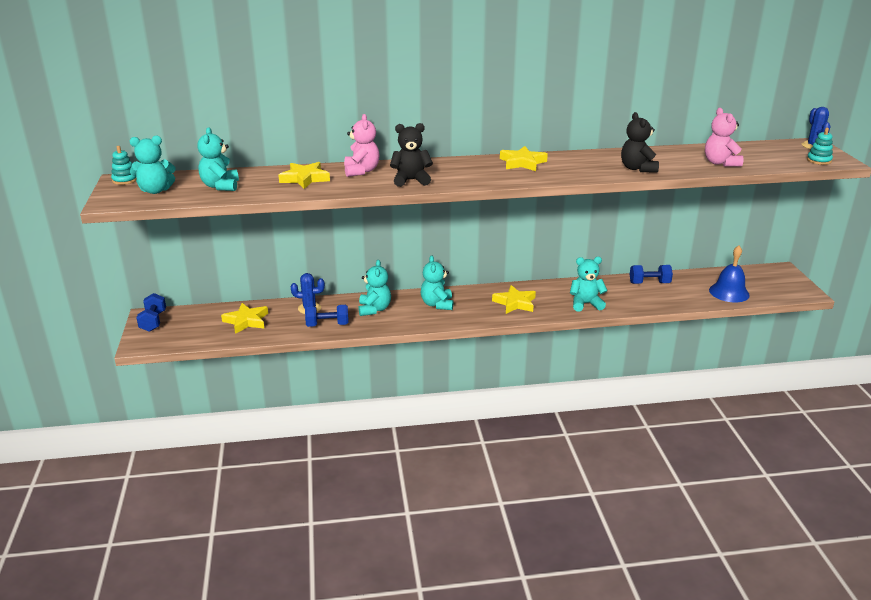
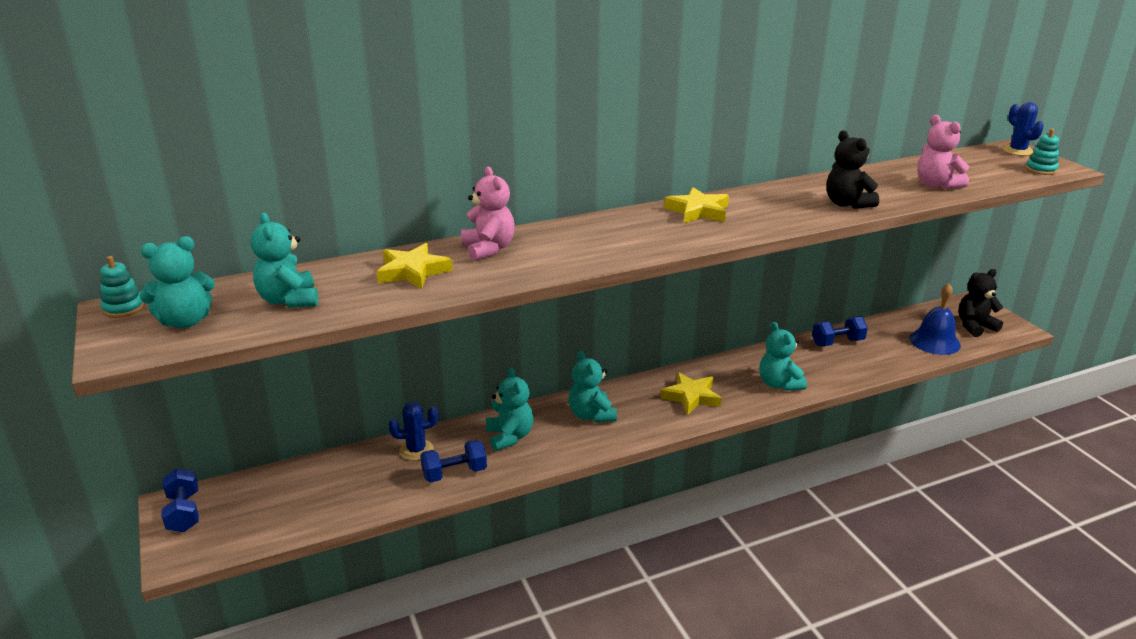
camera: 15 degrees left, 0 degrees up
(246, 321) = (331, 487): yellow star -> none
(411, 180) = (568, 256): black teddy bear -> black teddy bear (975, 326)
(585, 304) = (779, 384): turquoise teddy bear -> turquoise teddy bear turned 90 degrees counterclockwise

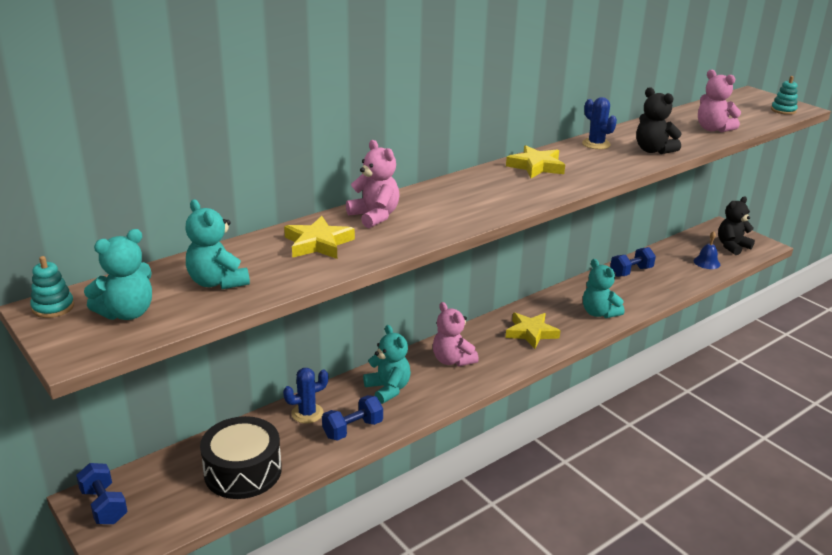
camera: 15 degrees left, 0 degrees up
(327, 499) = (243, 471): none -> black drum
(591, 415) = (452, 360): turquoise teddy bear -> pink teddy bear
(934, 341) = (706, 262): blue bell -> blue bell, size x0.63
(1017, 151) = (757, 96): blue cactus -> blue cactus (596, 144)

